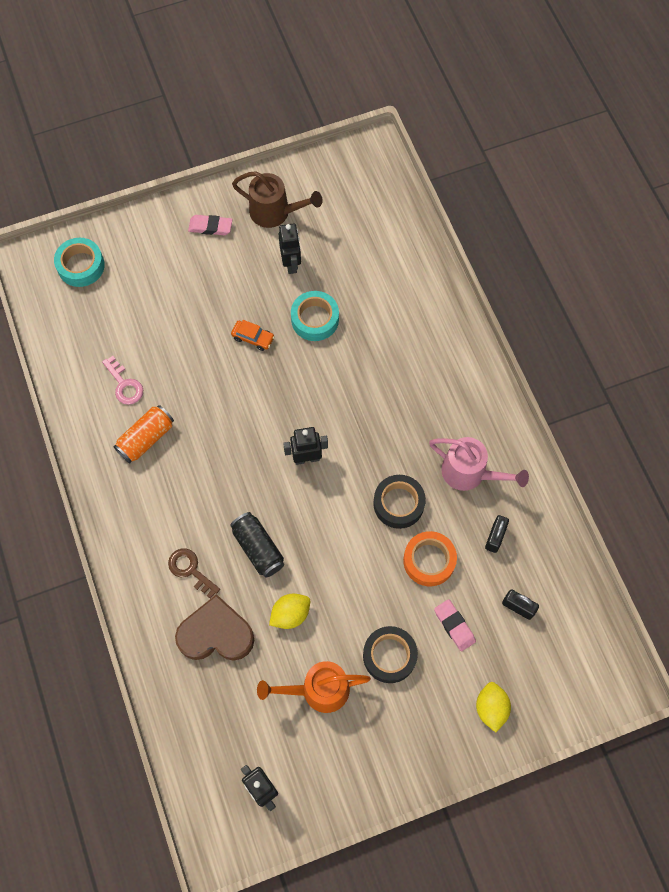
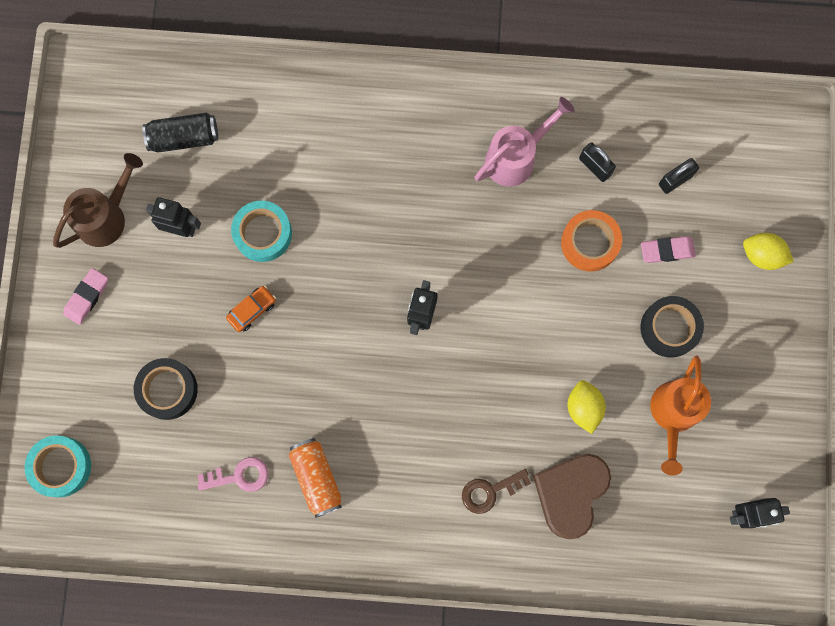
camera: 65 degrees left, 10 degrees up
(258, 548) = (498, 410): black can -> black can (184, 137)
(398, 504) = (516, 244): black tape -> black tape (168, 390)

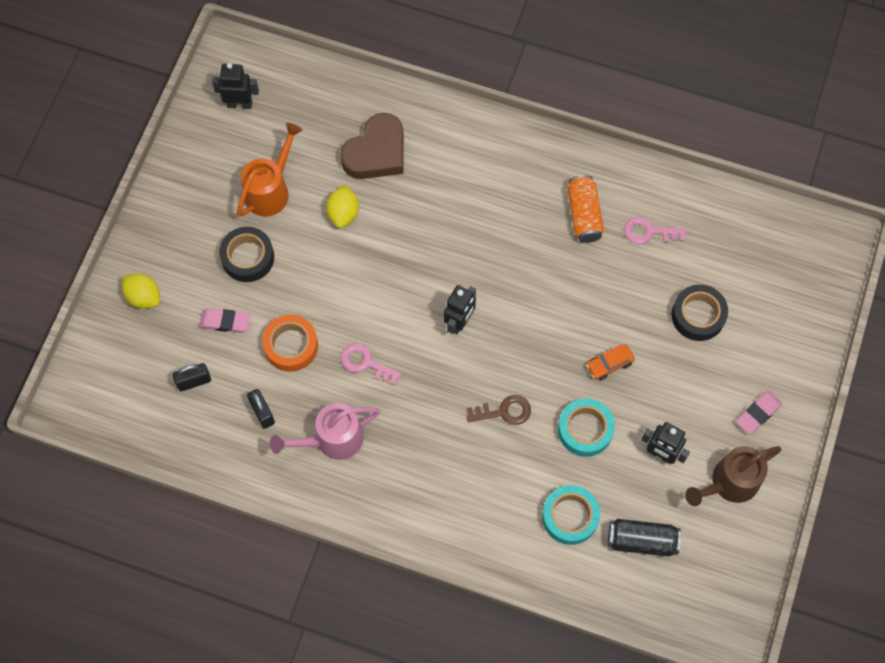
camera: 165 degrees left, 10 degrees down
(61, 466) = (801, 276): turquoise tape -> turquoise tape (570, 517)
(489, 491) = (442, 170): brown key -> brown key (504, 411)
(507, 245) = (365, 363): none -> pink key

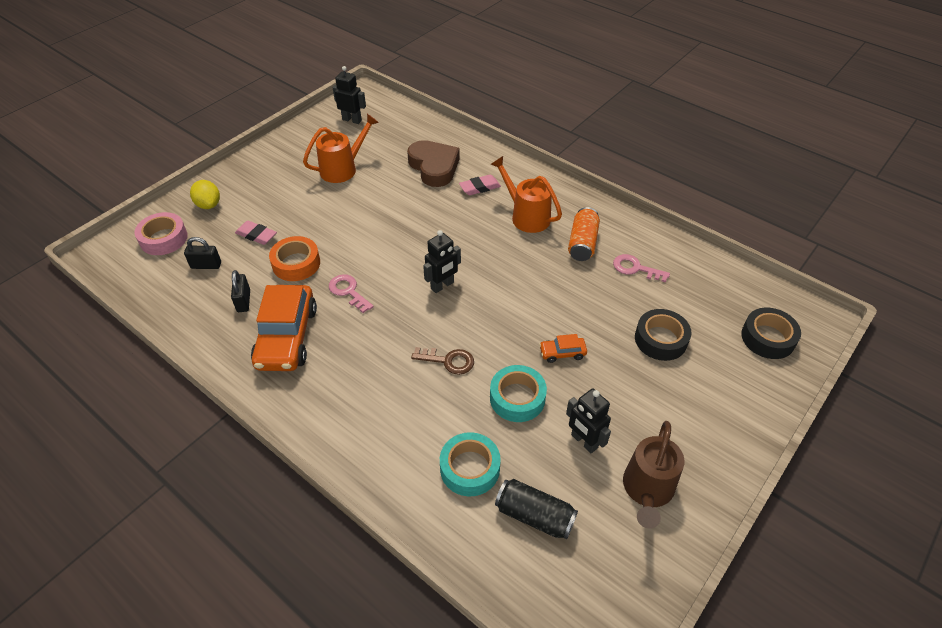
camera: 20 degrees right, 20 degrees down
(123, 362) = (163, 239): none -> pink tape
(248, 257) = (300, 202): black tape -> black tape (768, 338)
(331, 440) = (287, 337): pink watering can -> orange car
(343, 213) = (388, 195): yellow lemon -> none
(376, 152) = (434, 167): brown heart -> brown heart turned 90 degrees counterclockwise
(510, 195) = (526, 216): none -> orange watering can
(729, 483) = (647, 491): brown watering can -> brown watering can turned 60 degrees counterclockwise
(758, 413) = (697, 436): pink eraser -> pink eraser (480, 187)

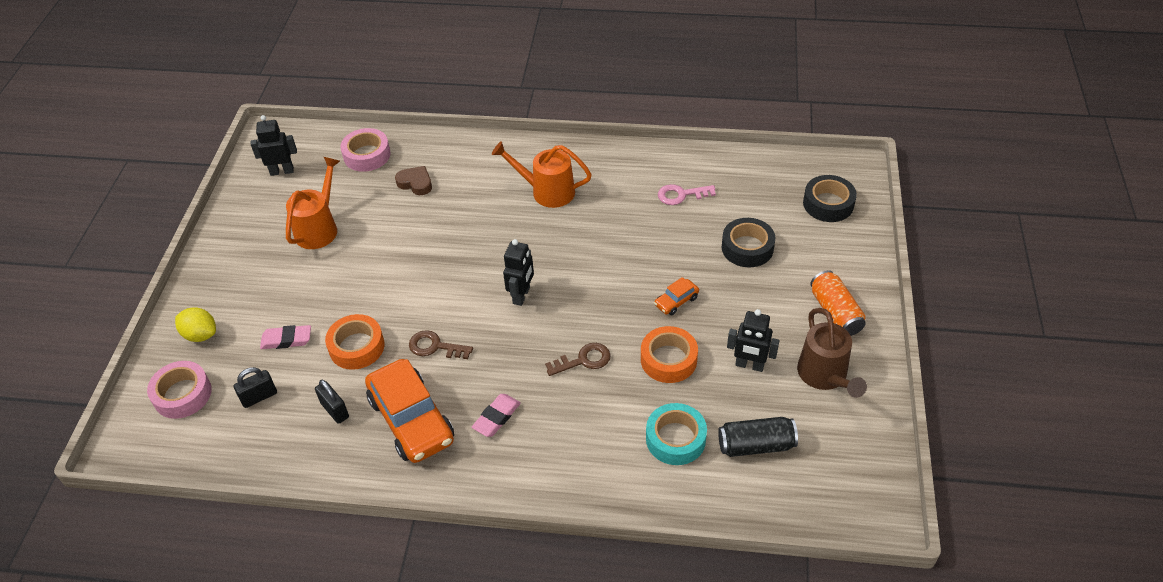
camera: 30 degrees left, 0 degrees up
(348, 291) = (435, 346): pink key -> brown key
(417, 133) = (367, 155): none -> pink tape
(434, 167) = (415, 183): brown heart -> brown heart, size x0.56
(480, 187) = (479, 183): pink eraser -> pink eraser (496, 417)
(517, 398) = (668, 359): turquoise tape -> orange tape
(582, 243) = (618, 193): orange can -> orange can (835, 312)

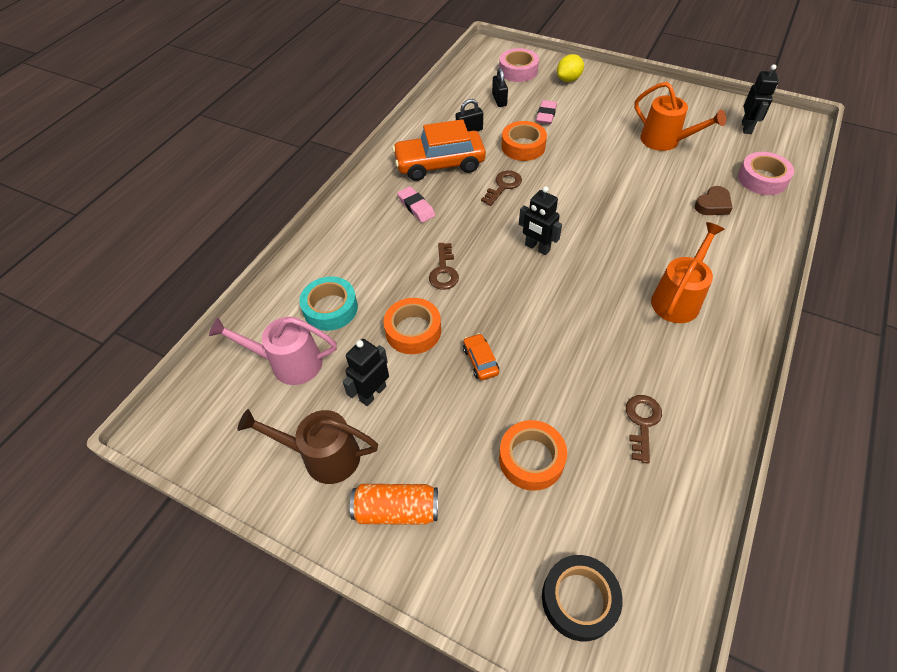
camera: 110 degrees right, 5 degrees up
(681, 195) = (642, 422): pink key -> brown key
(747, 248) = (531, 459): black tape -> orange tape
(756, 445) = (288, 363): black can -> pink watering can

